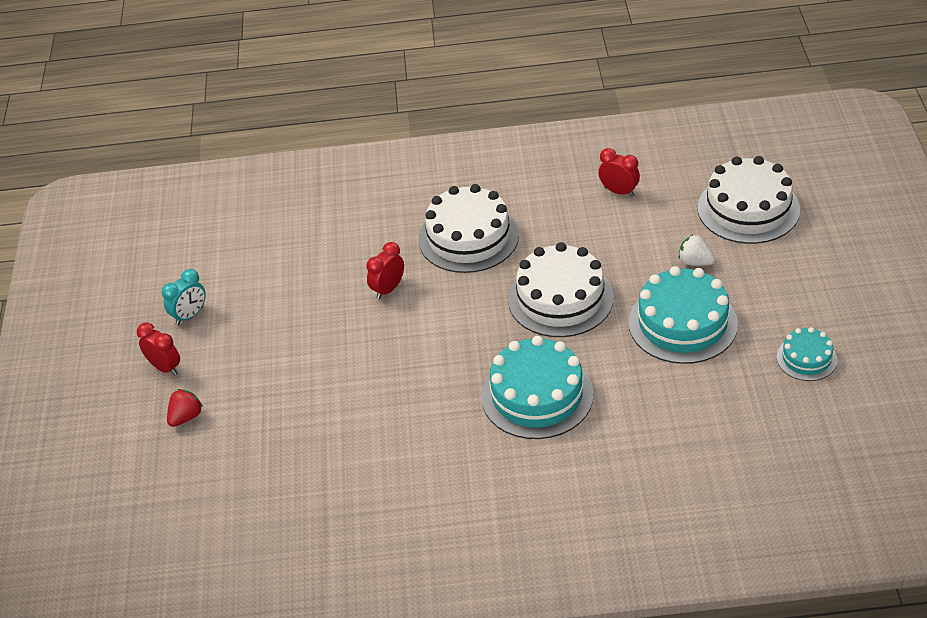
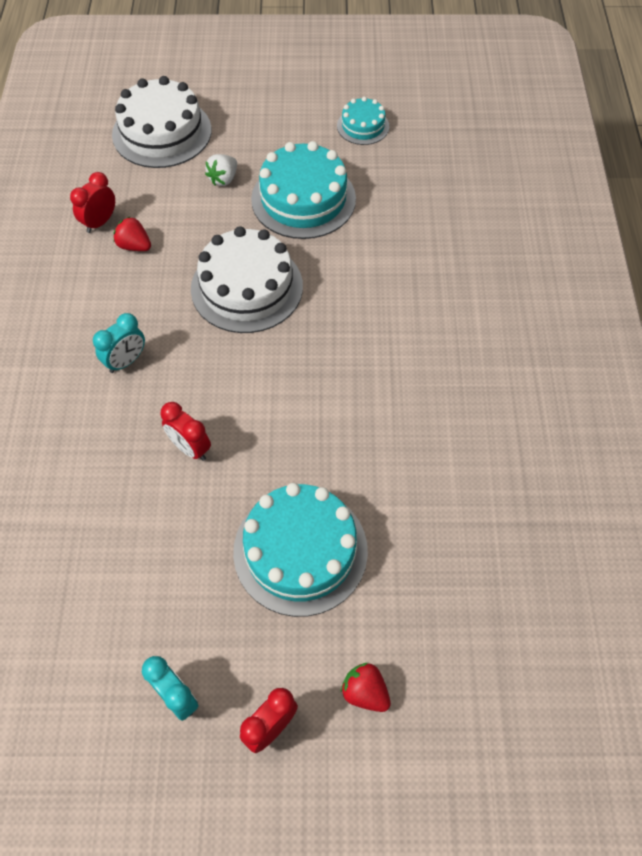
camera: 90 degrees left, 15 degrees up
(468, 237) = (126, 361): white cake -> turquoise clock
(537, 395) = (379, 320): turquoise cake -> turquoise cake (300, 550)
(595, 218) = (134, 246): none -> red strawberry

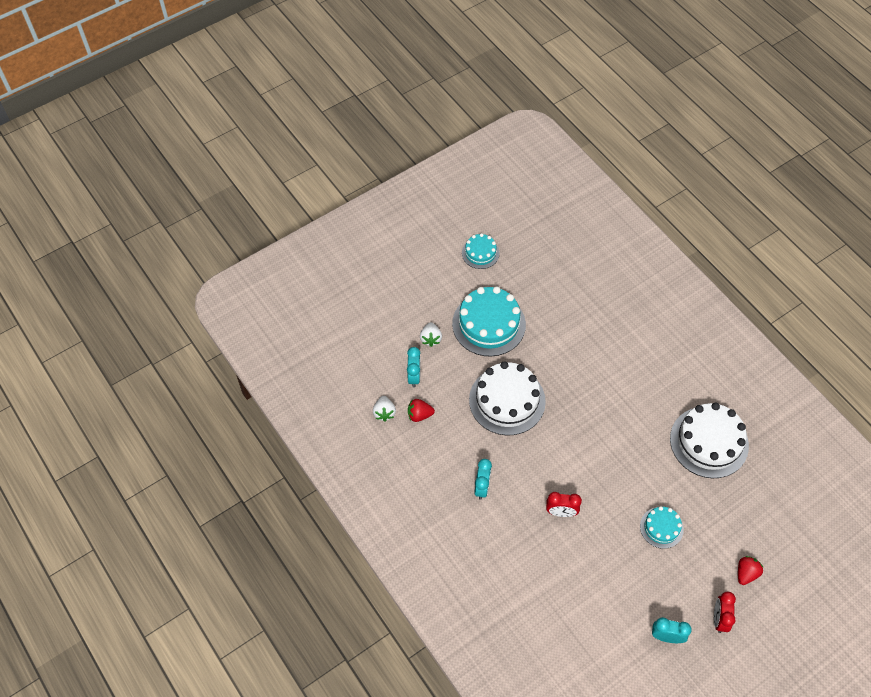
camera: 35 degrees left, 0 degrees up
(100, 222) = (384, 412): red clock -> white strawberry
(162, 132) = (363, 329): white cake -> white cake (709, 442)
(168, 205) = (414, 376): none -> turquoise clock
(300, 550) = (661, 527): turquoise cake -> turquoise cake, size x0.53
(365, 692) = (746, 573): red strawberry -> red strawberry turned 120 degrees clockwise

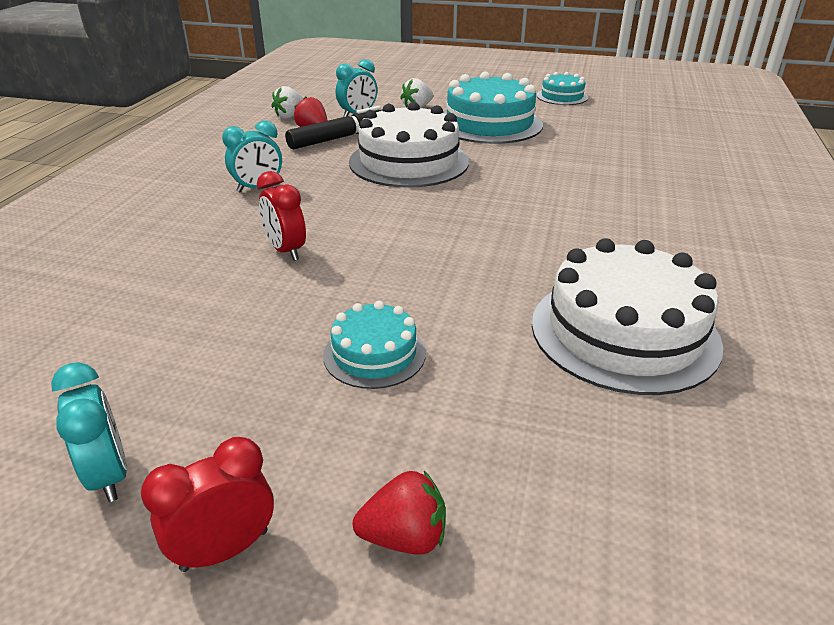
camera: 50 degrees right, 25 degrees down
(444, 409) = (339, 138): none -> black marker

